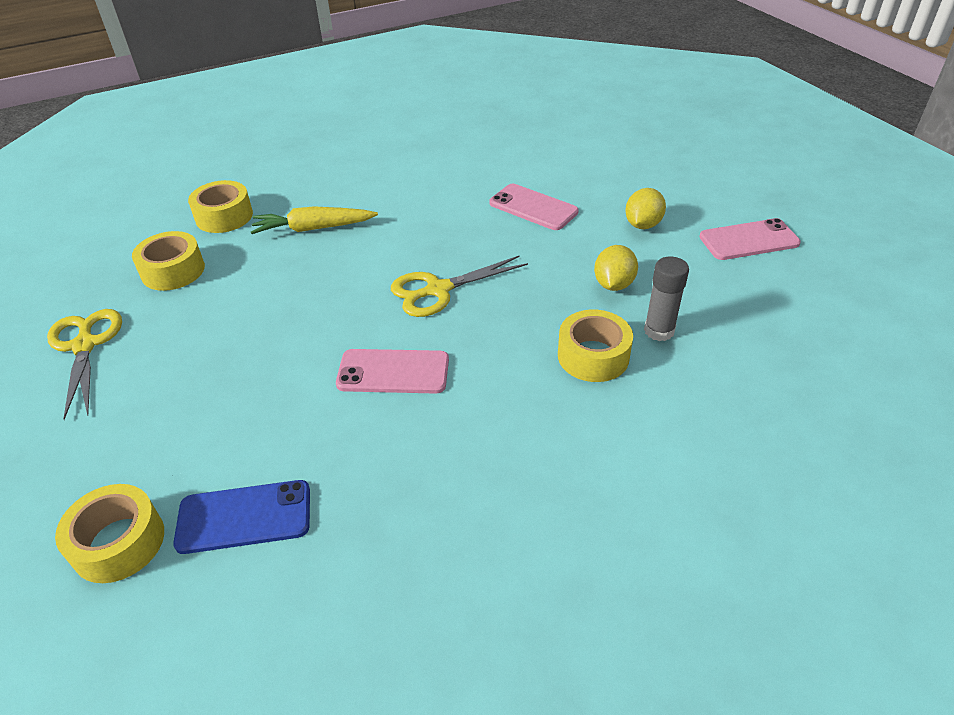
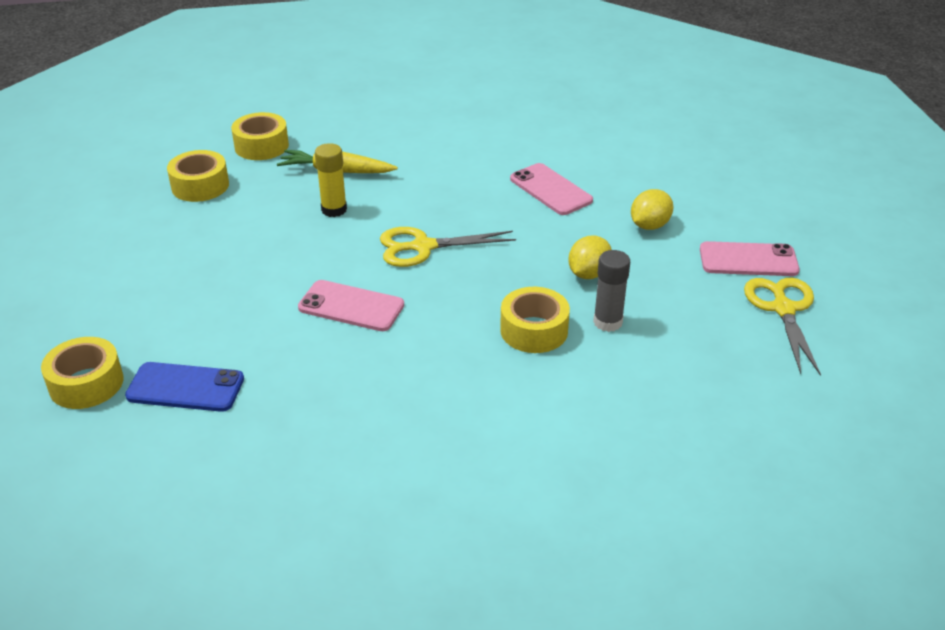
camera: 15 degrees right, 5 degrees down
(85, 345) = (108, 233): yellow scissors -> yellow scissors (783, 309)
(328, 269) = (334, 210): none -> yellow glue stick

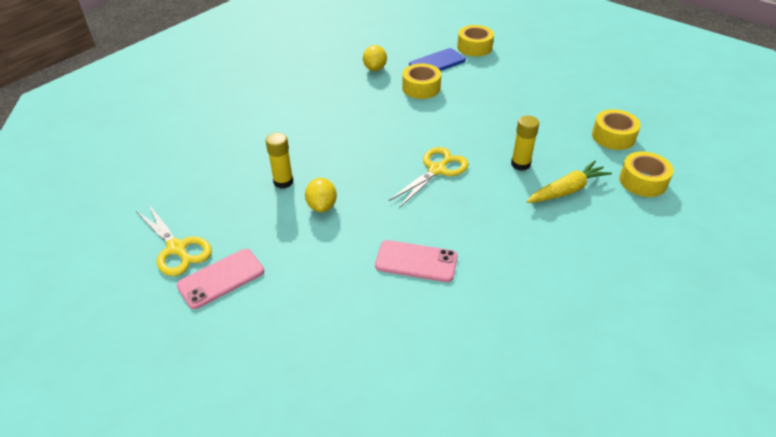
camera: 140 degrees right, 5 degrees up
(351, 306) = (424, 121): pink phone -> none
(534, 330) = (319, 157): yellow tape -> yellow tape (421, 88)
(607, 322) = (283, 182): grey glue stick -> yellow glue stick
(649, 225) = (315, 269): yellow lemon -> yellow lemon (375, 68)

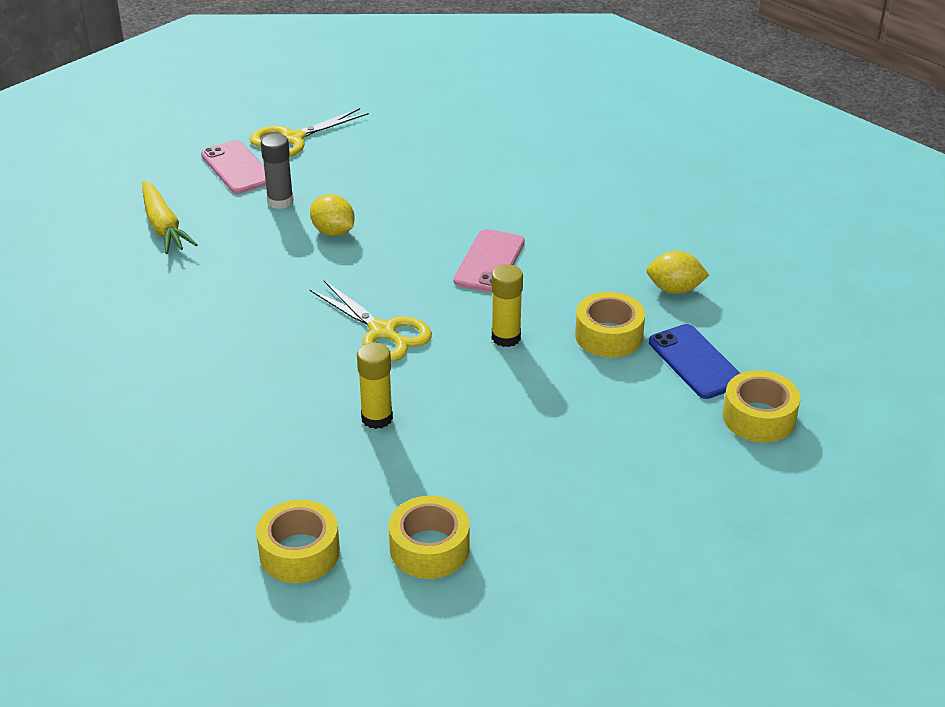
camera: 95 degrees right, 5 degrees down
(278, 242) = (280, 201): none -> grey glue stick
(283, 182) = (389, 203): yellow glue stick -> yellow glue stick (506, 337)
(322, 206) = (333, 232): yellow lemon -> yellow lemon turned 45 degrees clockwise
(416, 261) = (211, 299): pink phone -> pink phone (489, 262)
(567, 190) = (302, 457): yellow carrot -> yellow carrot (163, 226)

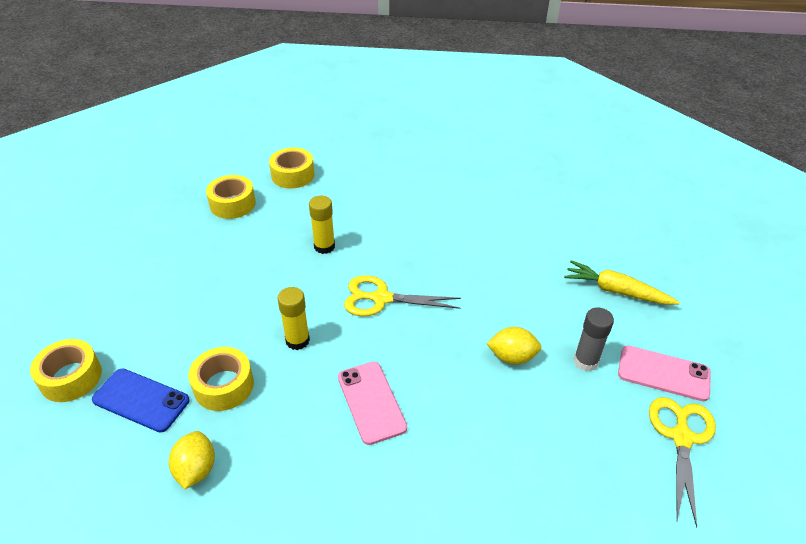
camera: 140 degrees right, 5 degrees up
(674, 289) = (196, 469): yellow lemon -> yellow lemon turned 60 degrees counterclockwise

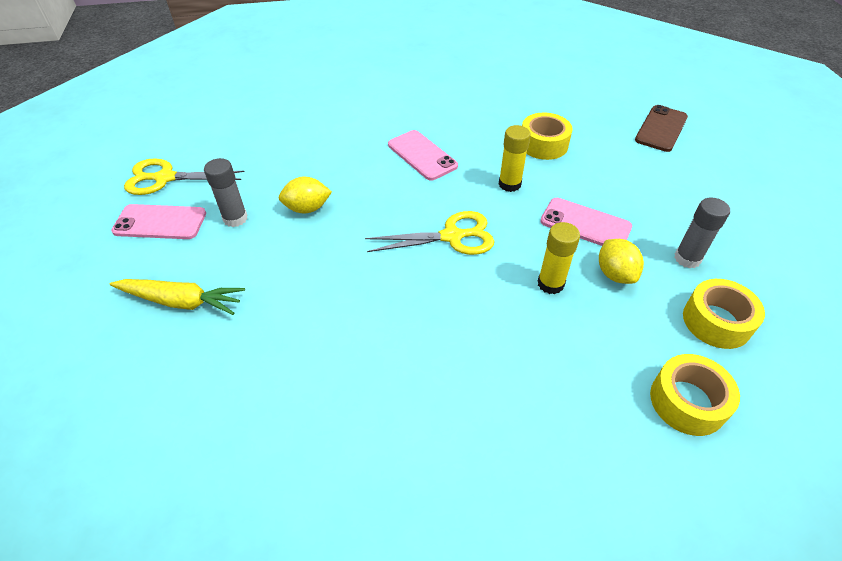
camera: 165 degrees right, 5 degrees up
(71, 377) = (661, 129): yellow tape -> brown phone
(141, 400) = (594, 126): blue phone -> none
(196, 469) = (520, 103): yellow lemon -> yellow lemon (615, 274)
(206, 242) = (687, 258): none -> grey glue stick
(259, 285) = (585, 224): none -> pink phone
(681, 437) = (165, 178): yellow scissors -> yellow scissors turned 90 degrees clockwise

